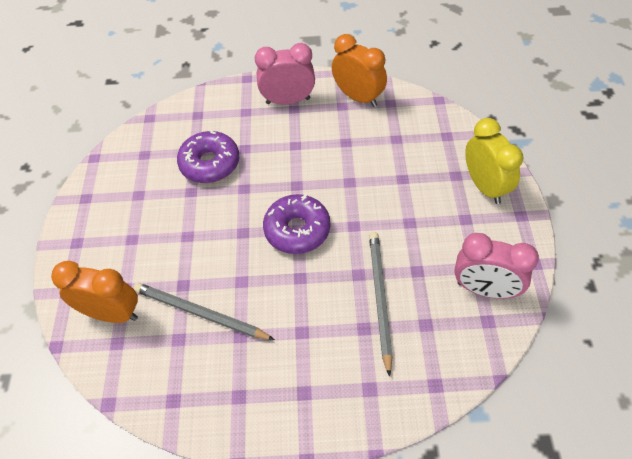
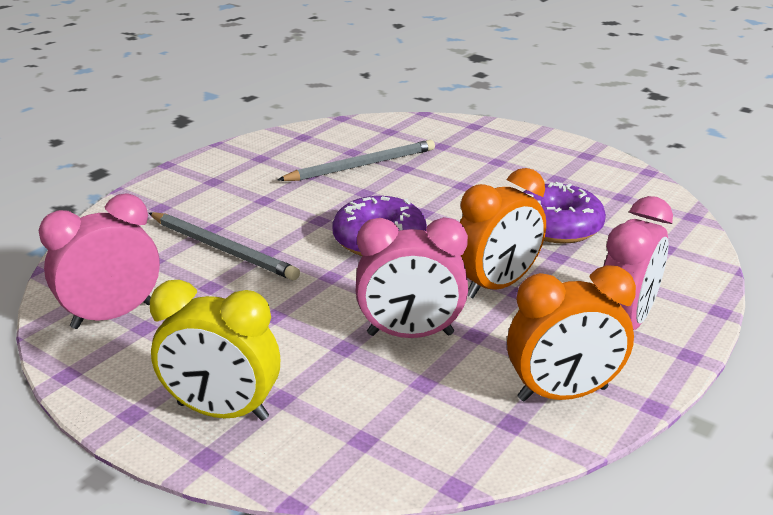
camera: 125 degrees right, 25 degrees down
(112, 313) = (422, 135): orange clock -> orange clock (496, 286)
(369, 162) = (410, 334): none -> pink clock

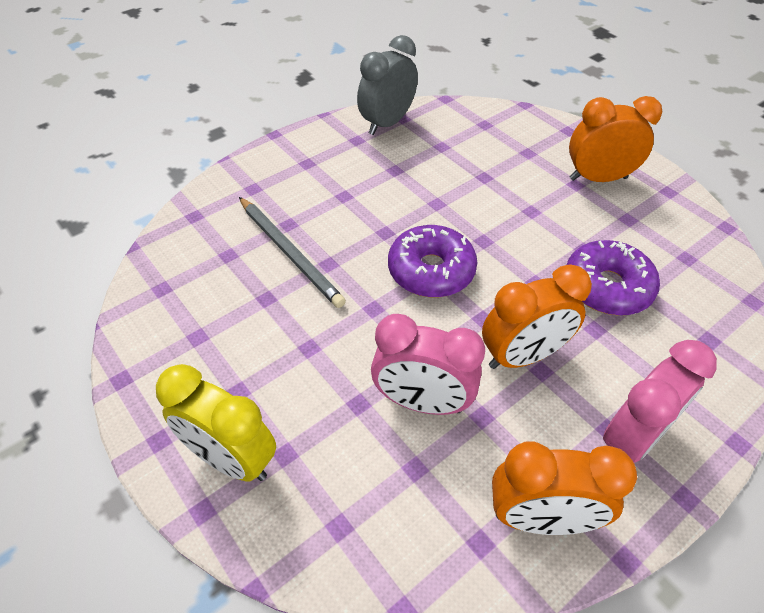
camera: 15 degrees right, 20 degrees up
(113, 315) = (176, 317): pink clock -> none
(288, 142) = (387, 123): none -> grey clock
(362, 165) = (445, 167): grey pencil -> none
(516, 155) = (598, 178): none -> orange clock

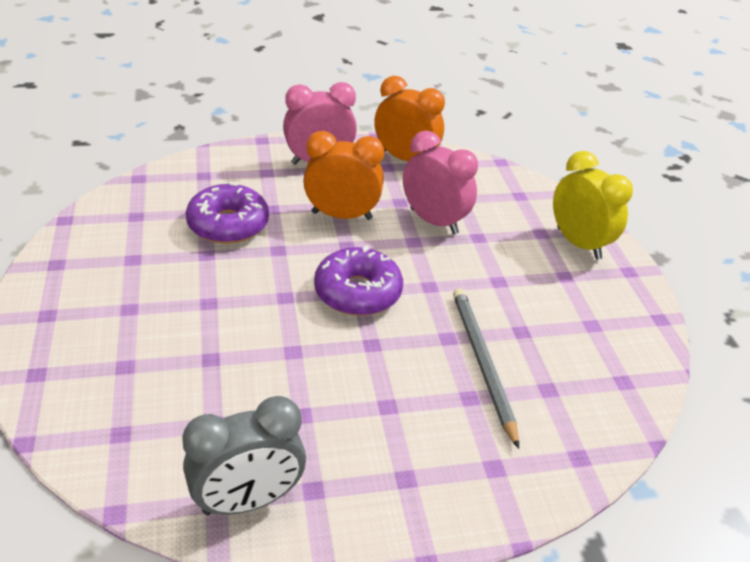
camera: 155 degrees left, 10 degrees down
(598, 178) = (99, 303): orange clock -> none

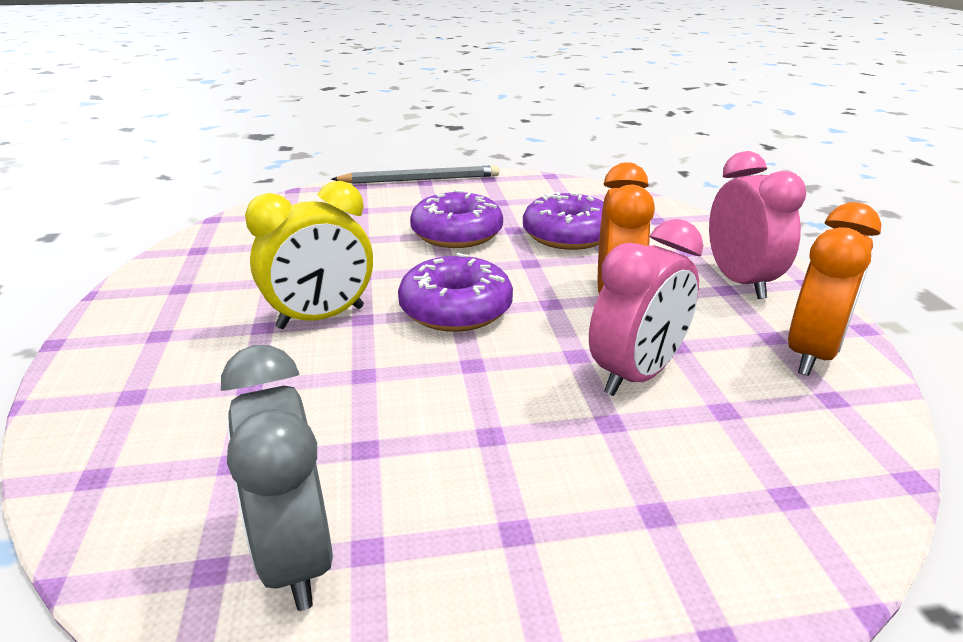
camera: 95 degrees right, 10 degrees down
(212, 290) = (457, 234): none -> purple donut
(248, 500) = (189, 261): grey clock -> grey clock (295, 555)
(482, 363) = (306, 400): grey pencil -> grey pencil (420, 179)
(578, 243) = (638, 575): yellow clock -> yellow clock (321, 318)

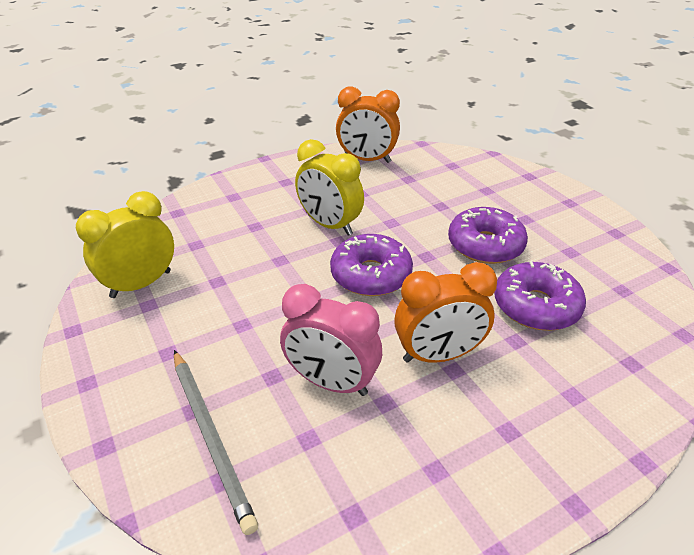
camera: 70 degrees right, 10 degrees up
(295, 555) = (141, 284): grey clock -> yellow clock
(420, 179) = (571, 199): grey pencil -> grey pencil (211, 437)
(740, 282) = (531, 442): pink clock -> none
(812, 354) = (419, 502): orange clock -> orange clock (367, 160)

